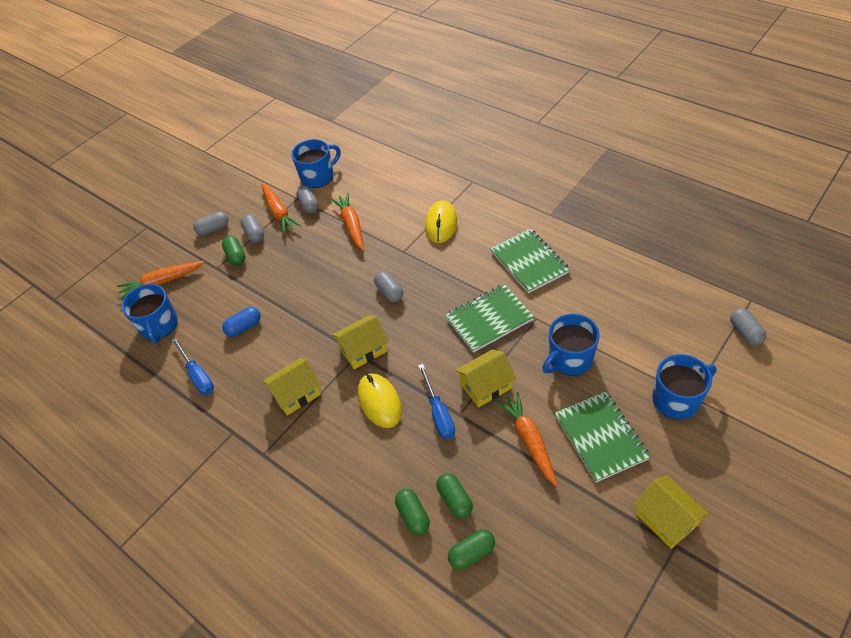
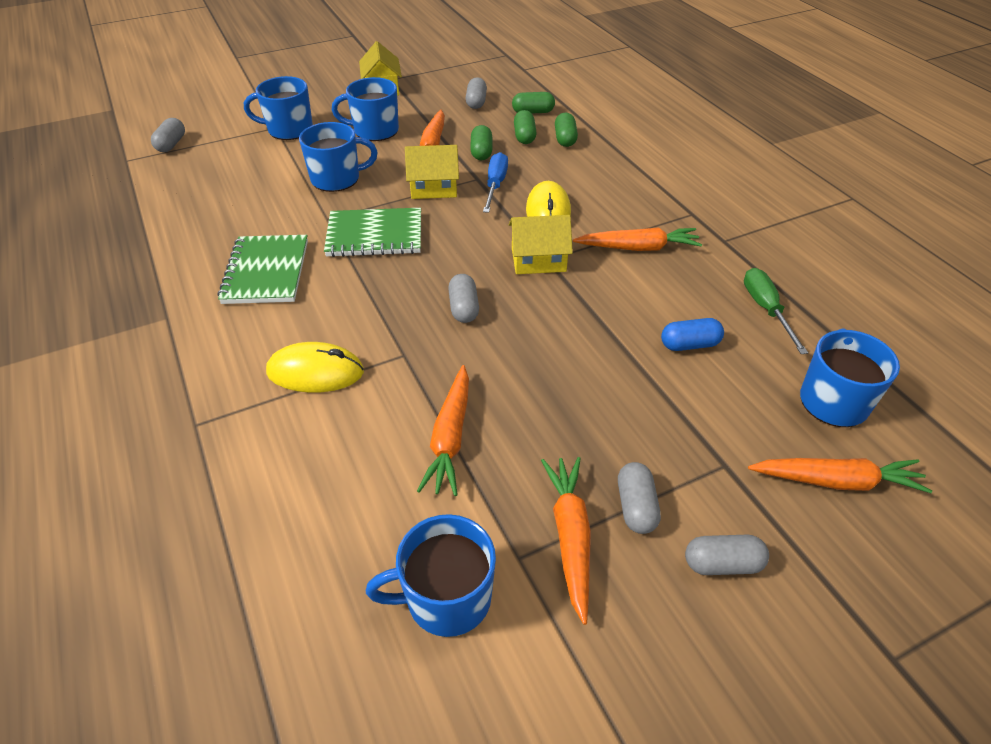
camera: 160 degrees left, 5 degrees down
(198, 376) = (766, 309): blue screwdriver -> green screwdriver
(236, 256) = (682, 473): green capsule -> green capsule (481, 152)
(296, 394) = (638, 248): yellow house -> orange carrot
(309, 205) = (502, 524): grey capsule -> grey capsule (476, 102)
(441, 224) = (315, 372): yellow mouse -> yellow mouse turned 60 degrees clockwise
(600, 437) = (375, 130): green notebook -> blue mug

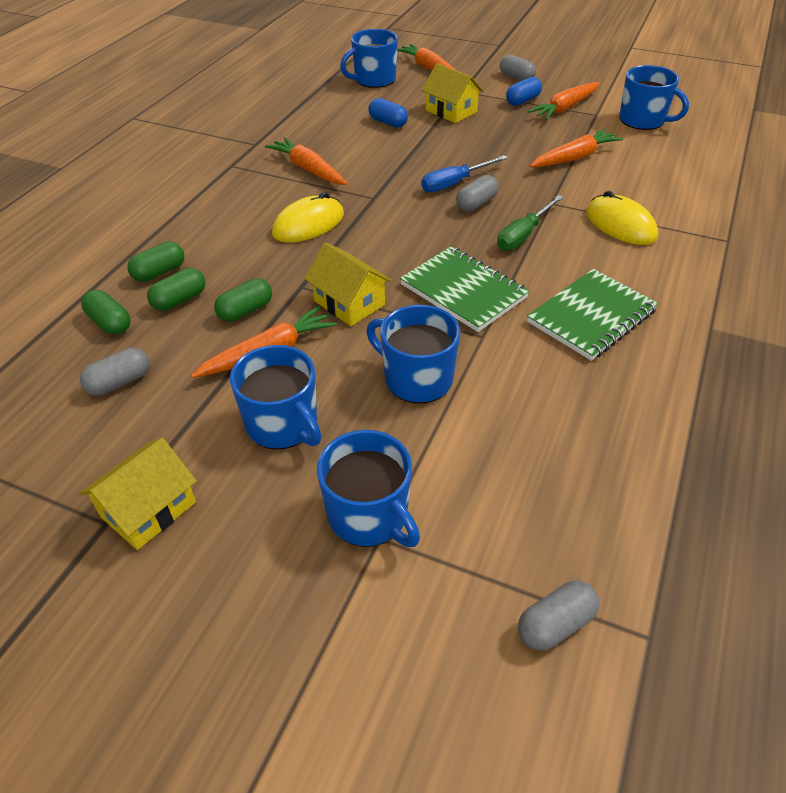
camera: 130 degrees left, 0 degrees up
(495, 185) = (299, 270): blue screwdriver -> blue screwdriver (454, 183)
(538, 260) = (380, 200): yellow house -> yellow house (451, 111)
(636, 507) = (522, 101): grey capsule -> blue capsule
(766, 309) = (319, 112): green screwdriver -> green screwdriver (523, 235)

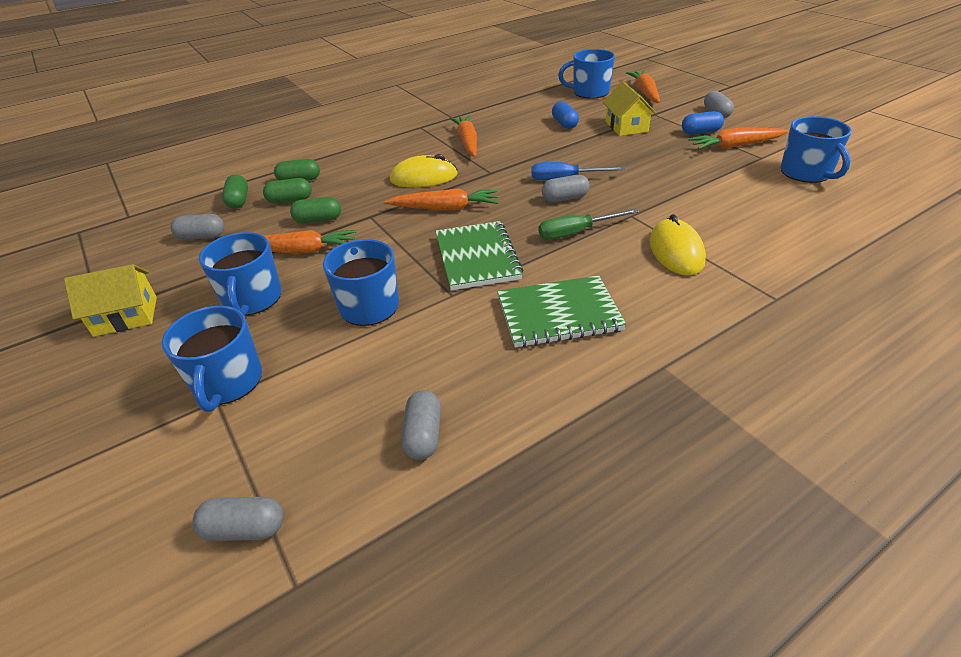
camera: 35 degrees right, 5 degrees down
(349, 303) = (387, 237): yellow house -> none
(574, 158) = (696, 186): orange carrot -> orange carrot (445, 208)
(604, 468) = (423, 435): none -> grey capsule

